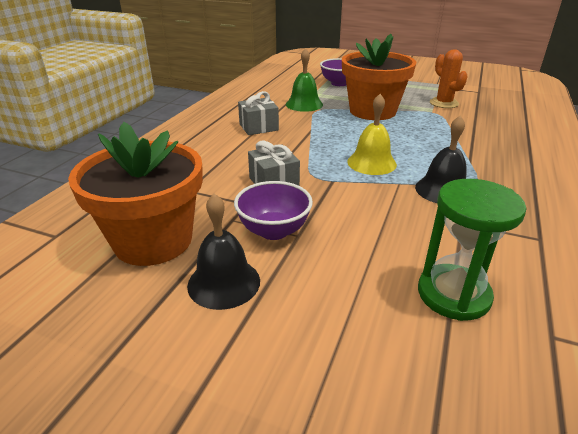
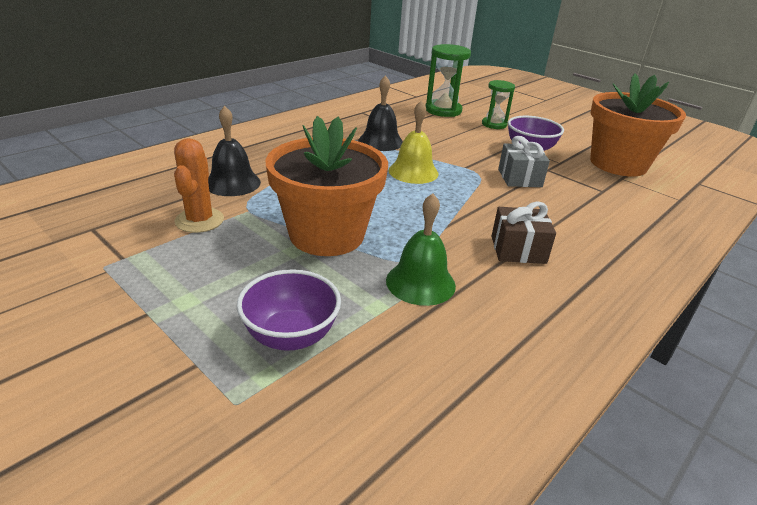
camera: 160 degrees left, 0 degrees up
(224, 283) = (565, 138): black bell -> black bell (232, 183)
(258, 127) = (518, 250): grey gift -> brown gift
(347, 280) = (494, 124): none -> green hourglass

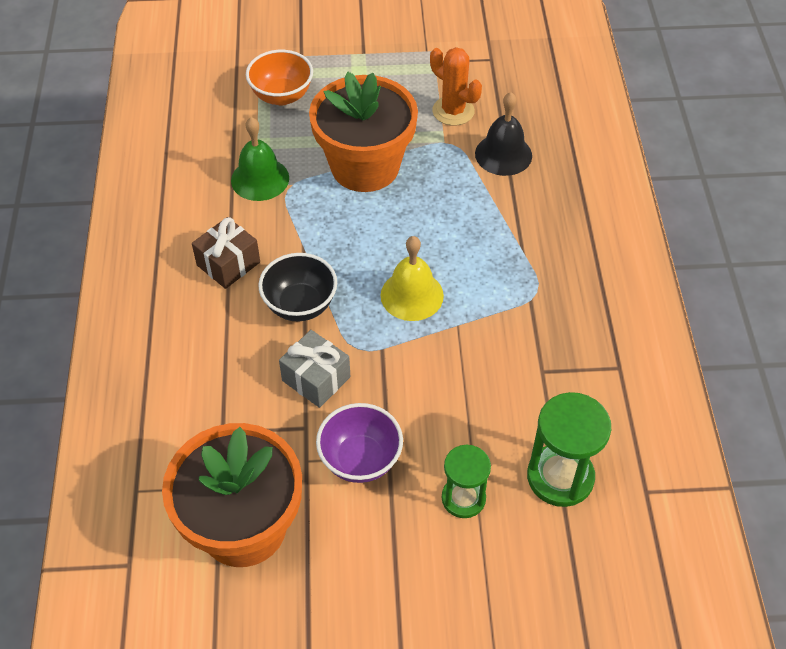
camera: 135 degrees right, 20 degrees up
(291, 336) = (282, 96): purple bowl -> orange bowl
(380, 141) = (508, 320): black bell -> none
(490, 204) = (300, 305): none -> black bowl

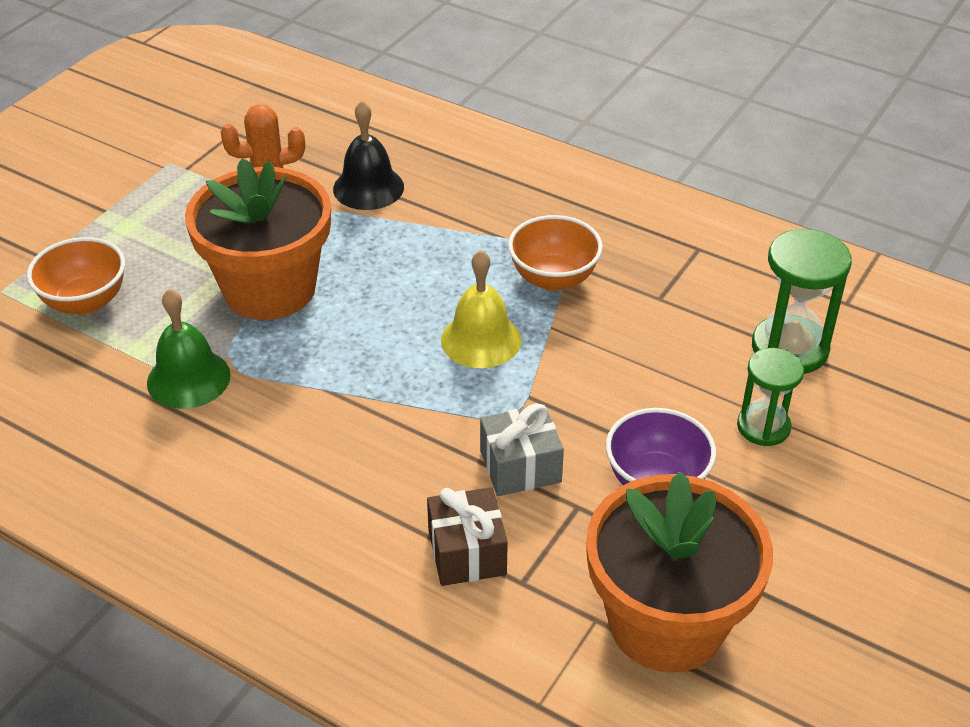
camera: 55 degrees left, 10 degrees down
(228, 264) = (285, 465): brown gift -> brown gift (467, 552)
(300, 305) = (408, 432): black bowl -> none
(506, 301) = (553, 278): none -> orange bowl

